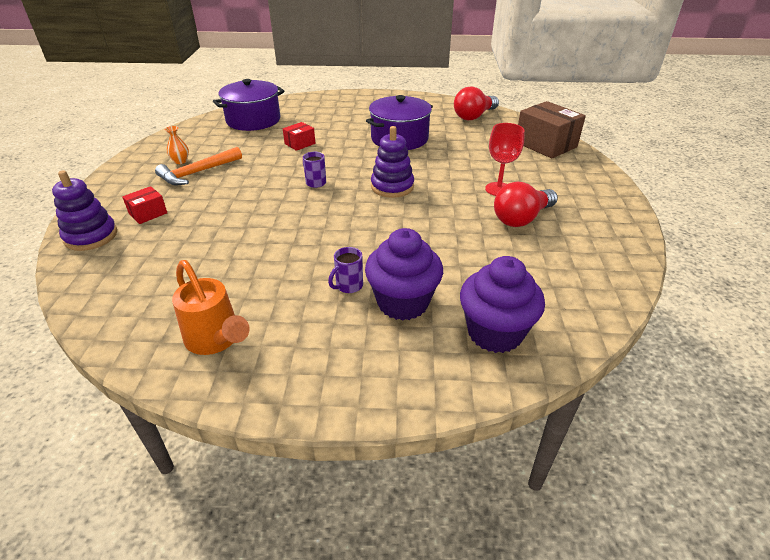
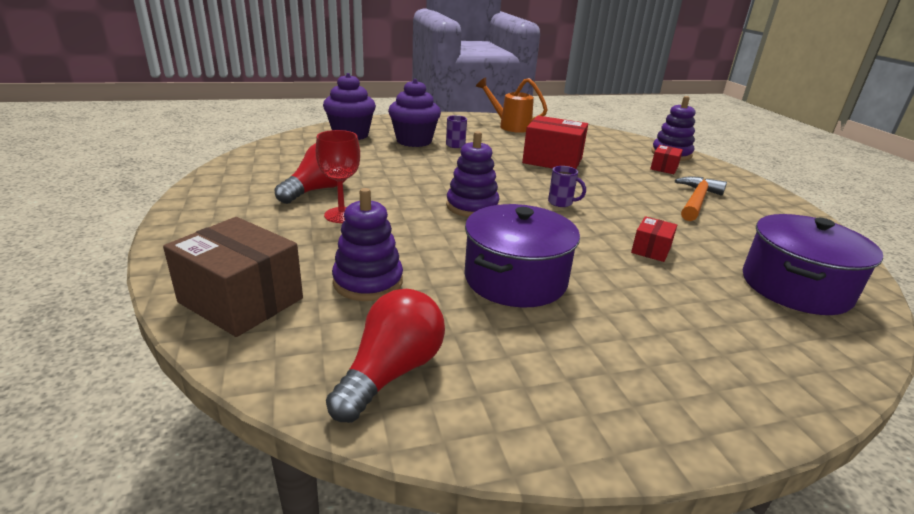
camera: 160 degrees right, 10 degrees down
(180, 161) = (740, 210): orange vase -> none
(255, 238) = (552, 160): none -> red box
(481, 145) = (368, 282): none -> purple stacking toy

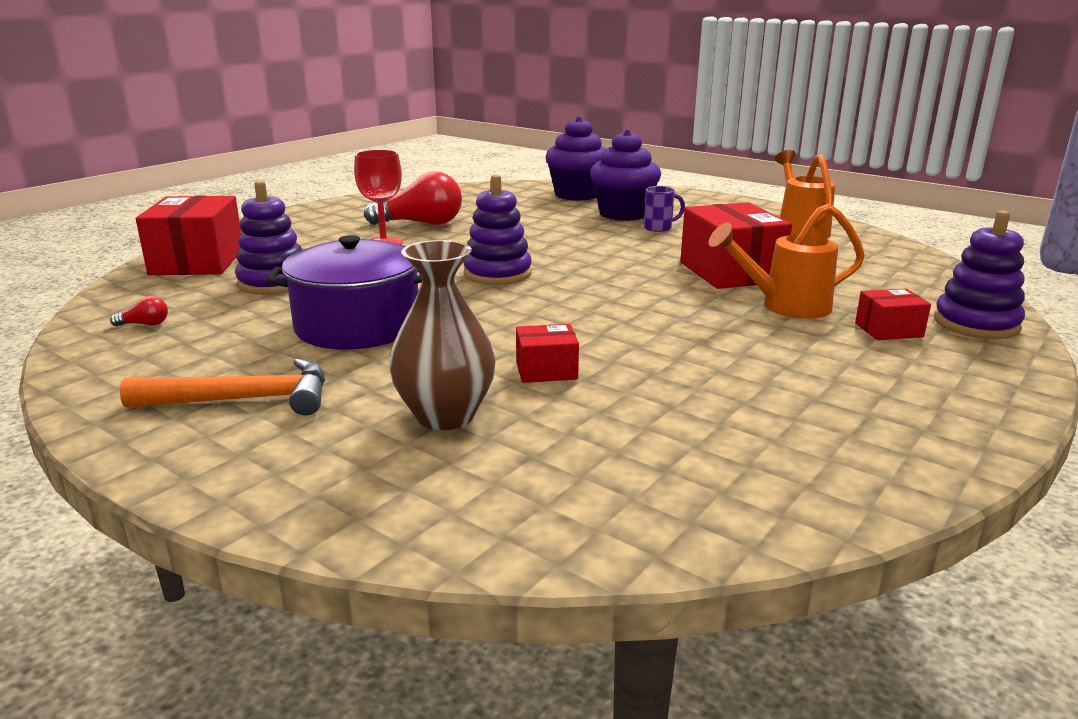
camera: 55 degrees right, 5 degrees down
(241, 300) = (197, 261): brown box -> red box
(391, 372) = (145, 324): red light bulb -> red light bulb, size x0.41
(561, 203) = (595, 303): purple mug -> none
(615, 171) = (784, 307): none -> orange watering can
(696, 200) = (795, 370): orange hammer -> orange hammer (245, 399)
(697, 299) = (445, 416): none -> brown vase
(795, 287) = (591, 477): purple pot -> none

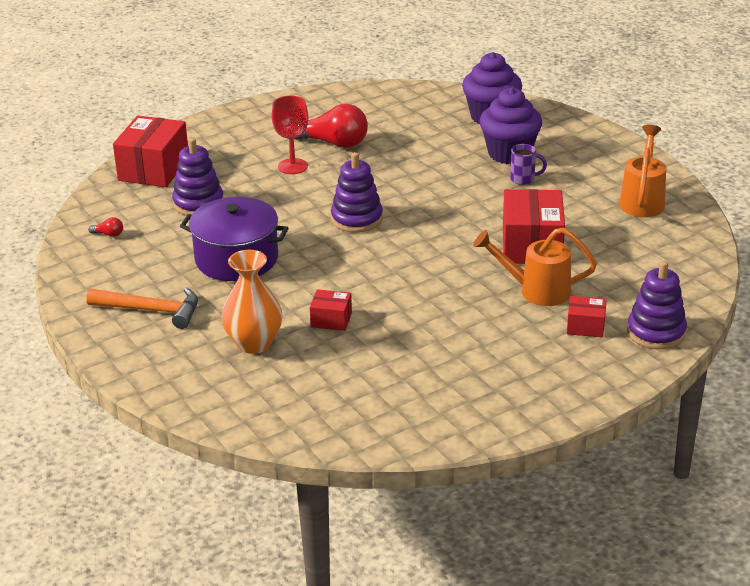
camera: 20 degrees right, 10 degrees up
(445, 416) = (254, 343): brown vase -> orange vase

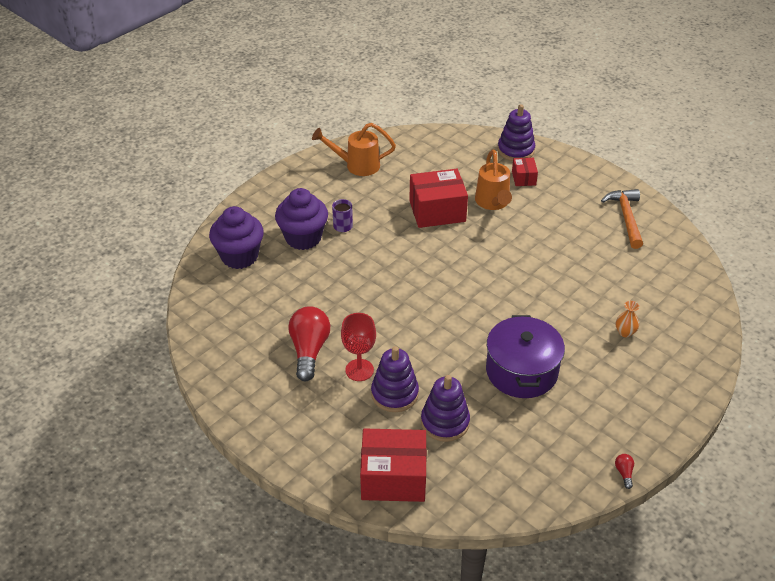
camera: 105 degrees left, 10 degrees up
(108, 234) = (520, 475): red light bulb -> red light bulb (624, 473)
(152, 310) = (616, 406): orange hammer -> orange hammer (626, 217)
(254, 343) = (625, 332): orange vase -> orange vase, size x0.50
(331, 320) = (575, 297): red box -> none
(357, 219) = (434, 310): purple stacking toy -> purple stacking toy (394, 394)

